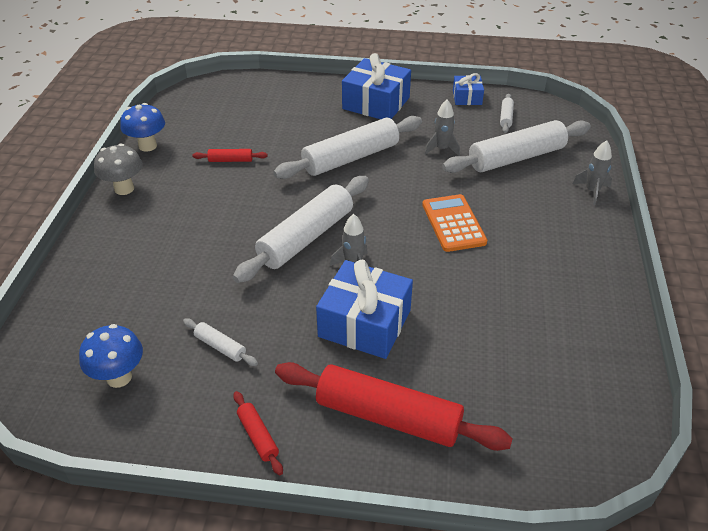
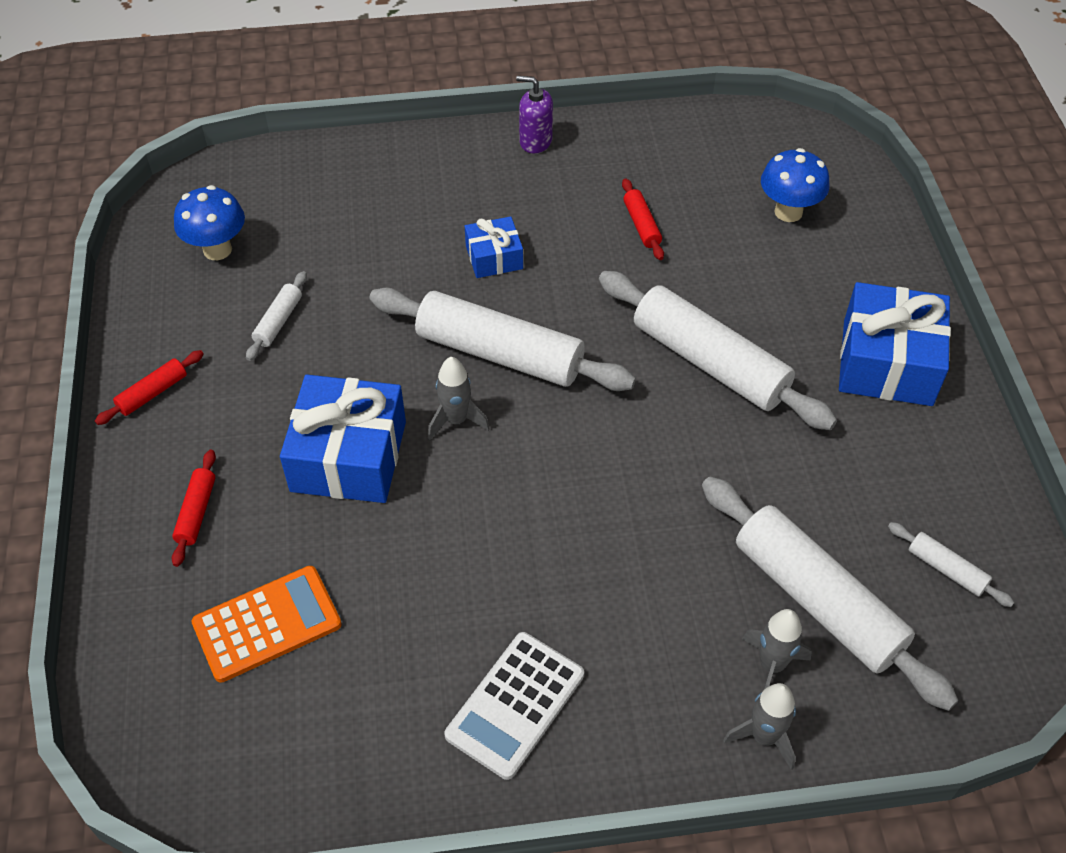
camera: 75 degrees right, 10 degrees up
(124, 189) = (535, 141): grey mushroom -> purple soap dispenser
(147, 146) = (637, 131): blue mushroom -> blue mushroom (788, 212)
(388, 417) = (196, 512): red rolling pin -> red rolling pin, size x0.43
(442, 149) = (791, 481): grey rocket -> grey rocket (771, 665)
(453, 223) = (593, 528): orange calculator -> orange calculator (267, 624)
(467, 97) = (983, 496): blue gift -> blue gift (494, 257)
(506, 117) = (946, 569): white rolling pin -> white rolling pin turned 45 degrees clockwise
(566, 275) = (515, 705): none -> white calculator

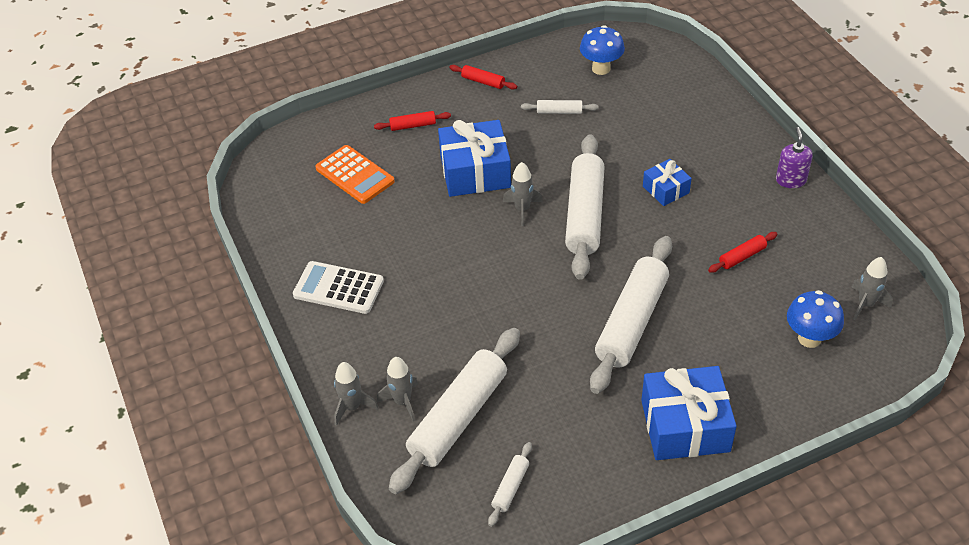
camera: 75 degrees right, 5 degrees down
(753, 150) = (865, 304): none -> grey rocket

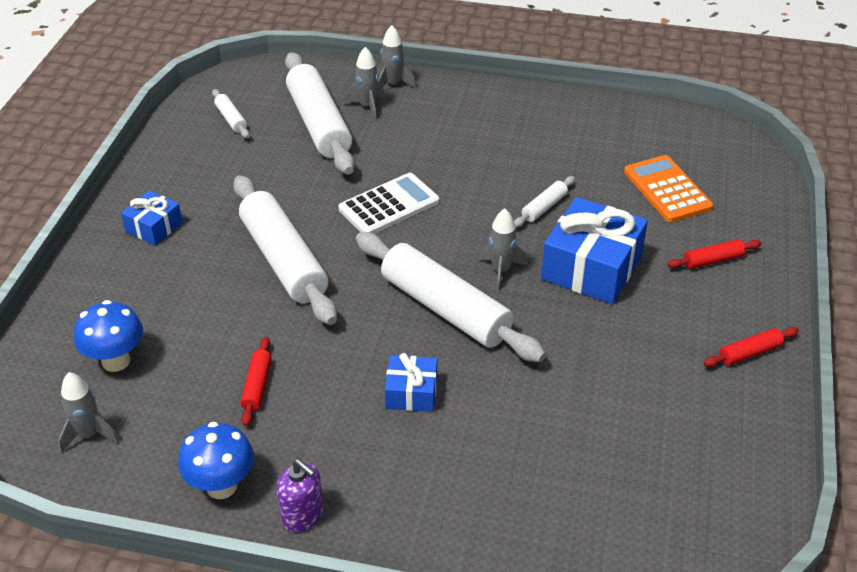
camera: 125 degrees right, 5 degrees down
(338, 288) = (523, 123): white calculator -> white calculator (389, 205)
(354, 175) = (667, 189): orange calculator -> orange calculator turned 75 degrees clockwise
(413, 125) = (713, 260): red rolling pin -> red rolling pin turned 45 degrees clockwise
(559, 112) = (631, 386): white rolling pin -> white rolling pin (544, 207)
(601, 68) = (684, 478): blue mushroom -> blue mushroom (221, 486)
(685, 425) = (154, 227): blue gift -> blue gift, size x0.54

